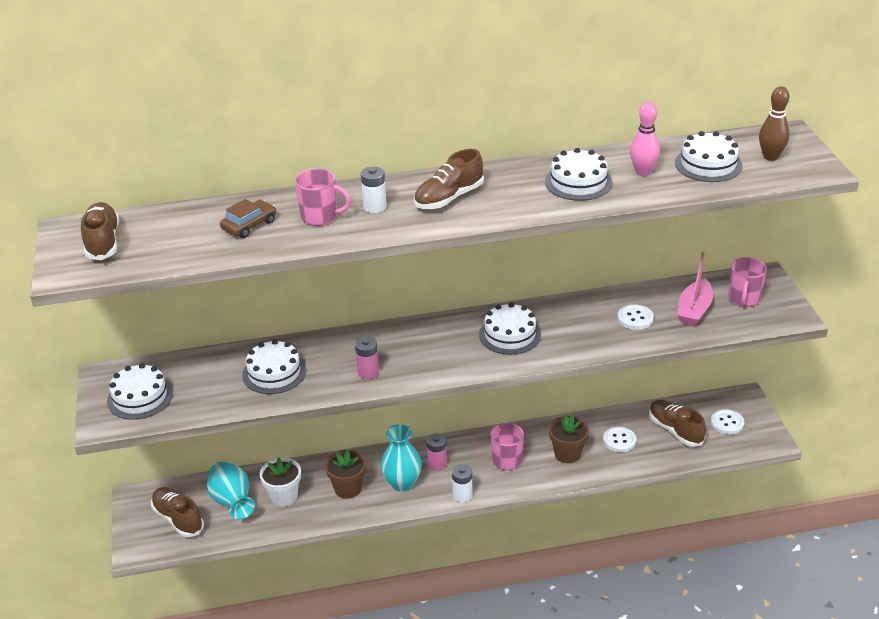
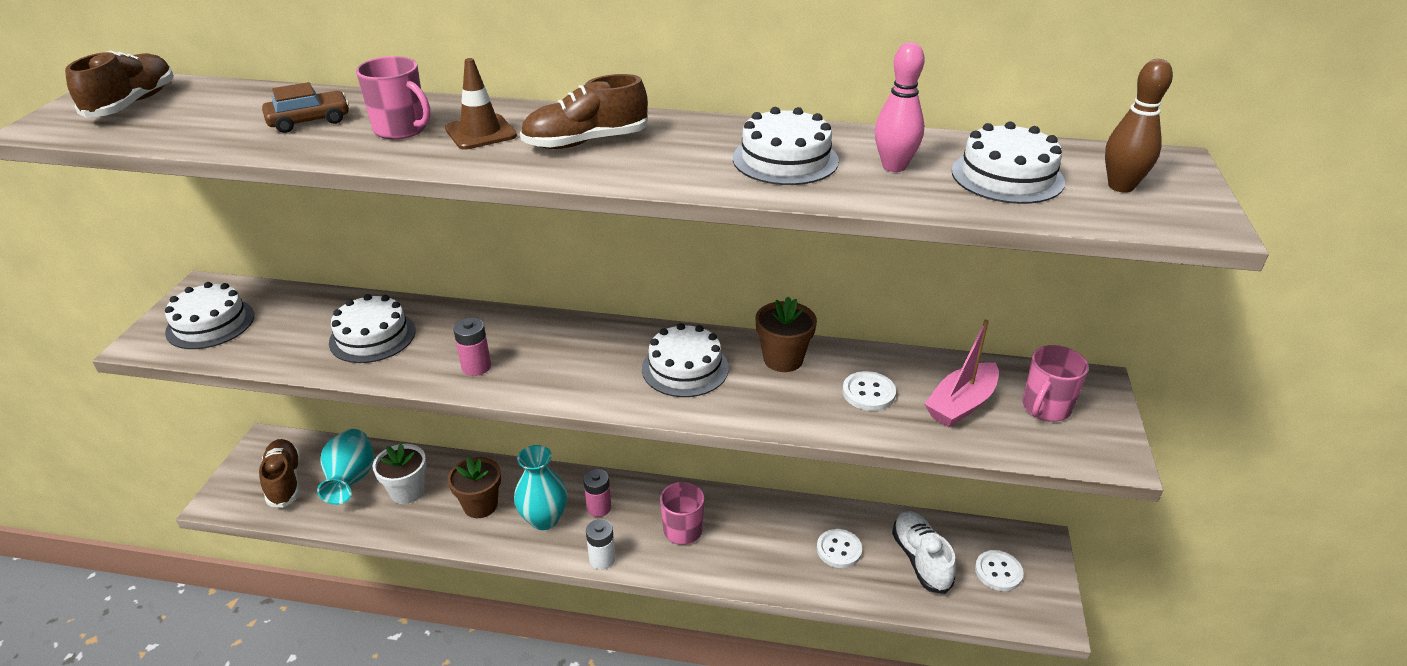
camera: 20 degrees right, 0 degrees up
(375, 207) = (480, 132): white battery -> brown traffic cone
(567, 454) = (762, 546): brown flower pot -> brown flower pot (783, 359)
(675, 430) = (921, 559): brown shoe -> white shoe

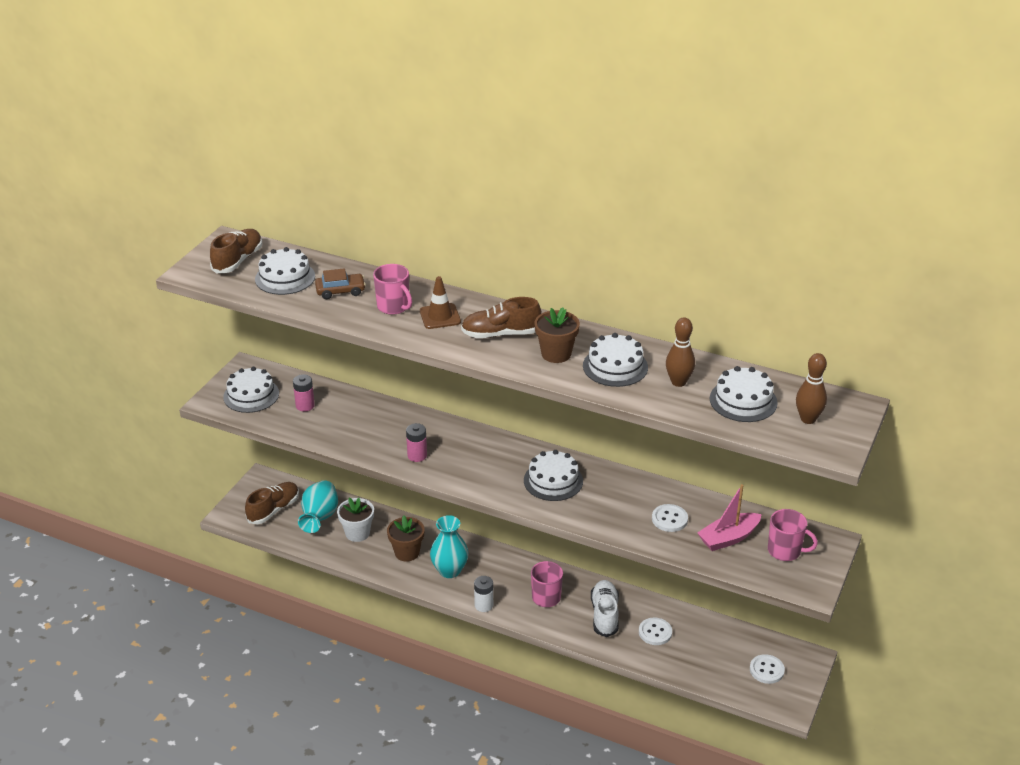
camera: 15 degrees right, 0 degrees up
(284, 481) = (273, 510): brown shoe -> brown shoe turned 45 degrees clockwise
(372, 336) = (353, 422): white cake -> white cake (285, 278)
(599, 508) = (490, 570): pink battery -> pink battery (305, 406)
(783, 359) = (621, 486): brown flower pot -> brown flower pot (556, 354)
(894, 166) = (678, 382): pink bowling pin -> brown bowling pin
(921, 559) = (713, 651): white shoe -> white shoe (604, 615)
(1045, 408) = (785, 551): pink mug -> pink mug turned 120 degrees counterclockwise

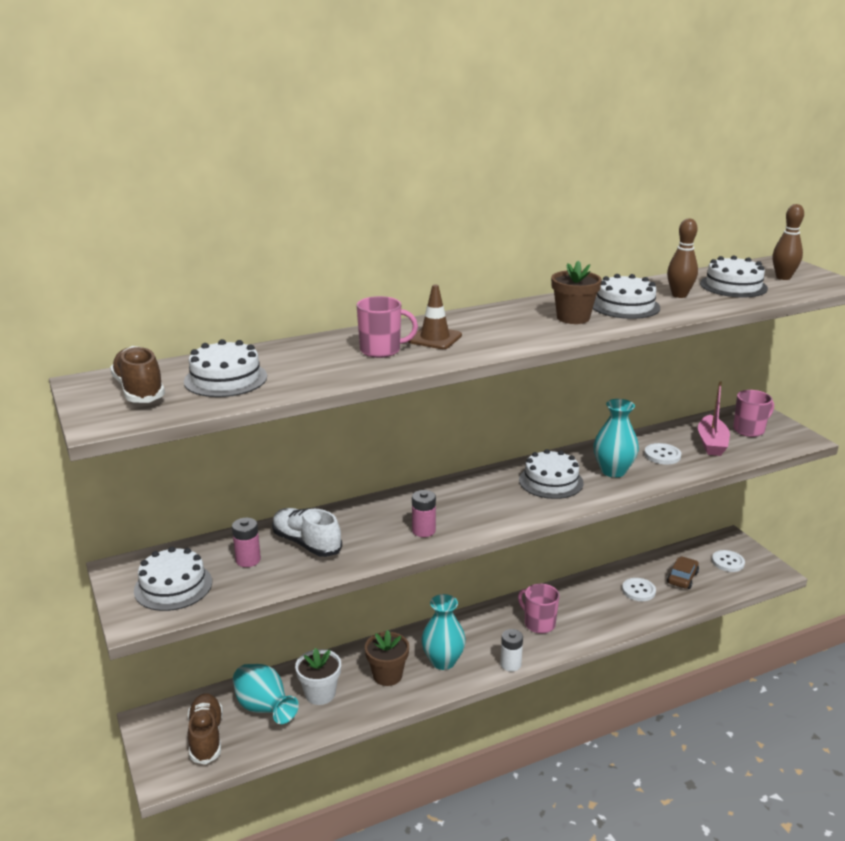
camera: 50 degrees left, 10 degrees down
(340, 291) = (306, 363): brown car -> brown car (682, 578)
(500, 334) = (506, 326): brown shoe -> none
(604, 615) = (593, 605): white shoe -> white shoe (306, 543)
(609, 504) = (613, 471): none -> turquoise vase

